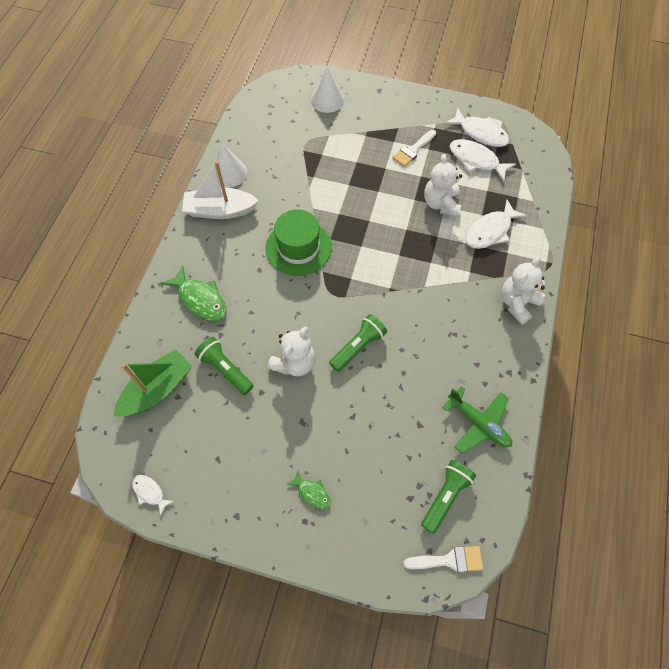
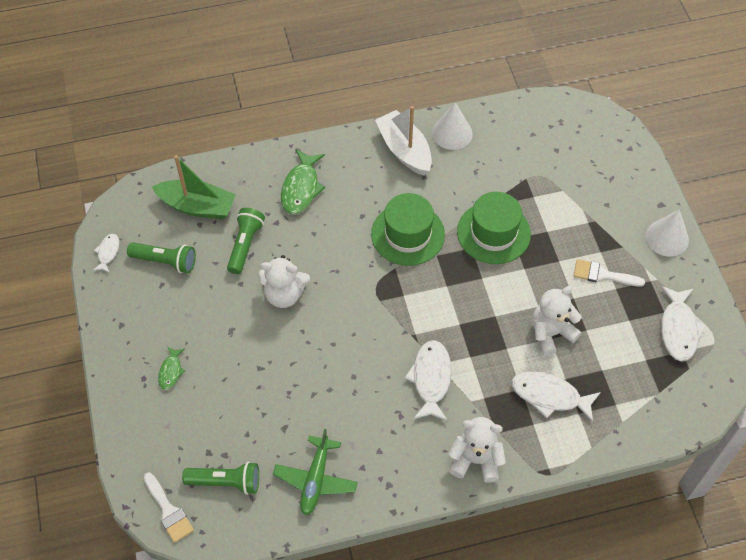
camera: 60 degrees right, 5 degrees down
(327, 100) = (608, 165): white cone -> white cone (667, 238)
(335, 193) = (493, 233): none -> green hat
(358, 347) = (333, 338): green flashlight -> green flashlight (165, 262)
(476, 160) = (636, 341): white fish -> white fish (431, 379)

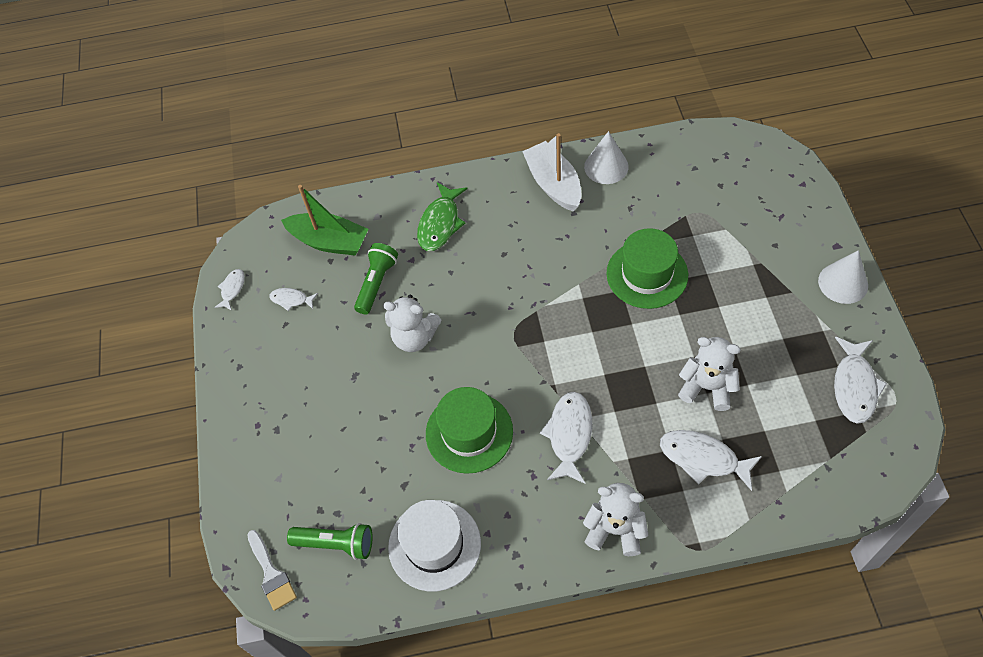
camera: 10 degrees right, 0 degrees up
(165, 262) = (291, 300): green flashlight -> white fish
(171, 371) = (287, 418): green fish -> none
(315, 479) = (434, 545): green plane -> white hat
(408, 234) = (552, 274): green hat -> green hat (469, 432)
(551, 333) = (707, 387): white teddy bear -> white teddy bear turned 45 degrees clockwise
(602, 275) = (768, 323): white brush -> none

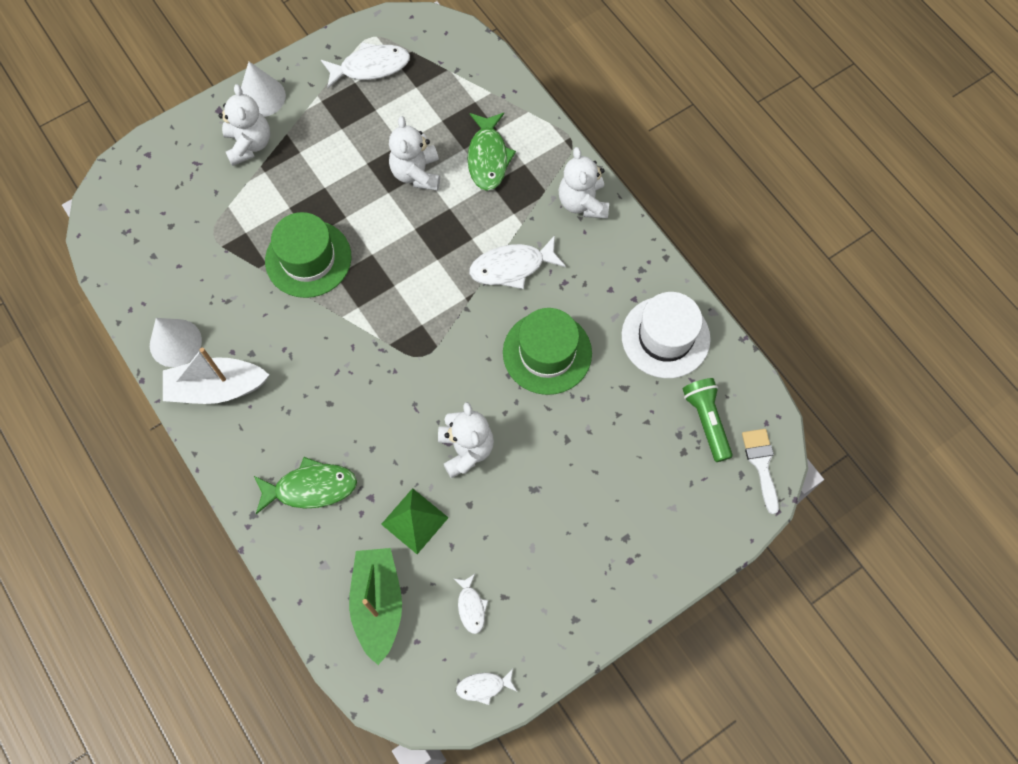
camera: 120 degrees left, 10 degrees up
(271, 574) = (761, 464): white brush -> white brush turned 45 degrees counterclockwise
(377, 283) = (414, 521): green flashlight -> green pyramid
(553, 184) = (217, 388): white boat -> white boat turned 45 degrees clockwise
(703, 458) = (488, 158): white fish -> green fish
(788, 260) = (249, 144): none -> white teddy bear

